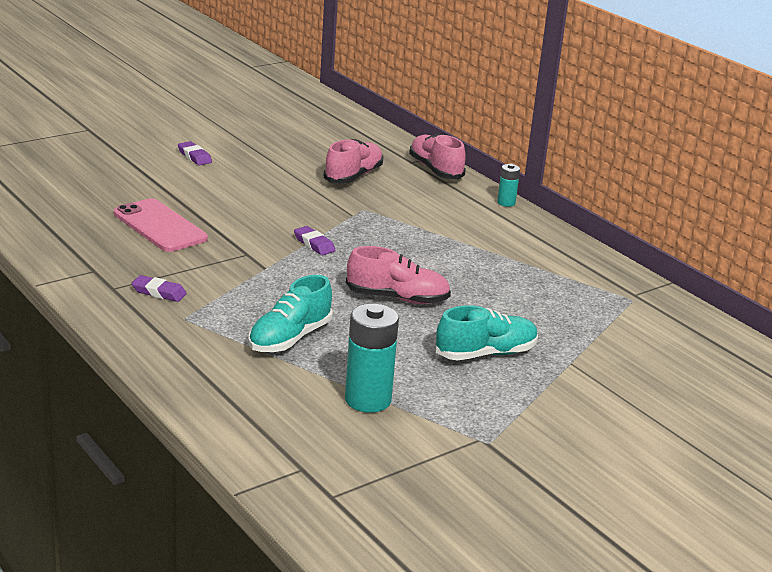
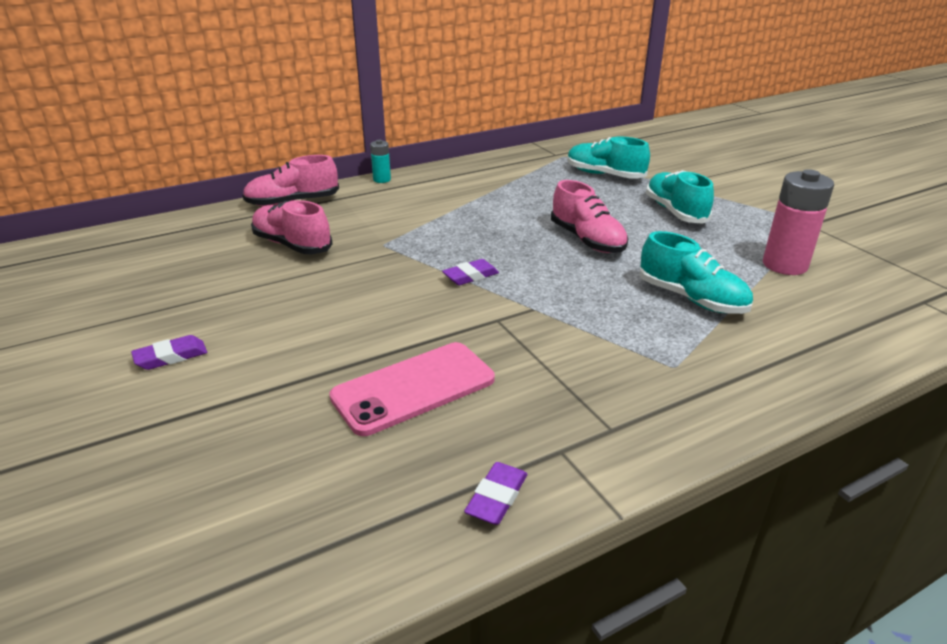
camera: 80 degrees left, 5 degrees up
(159, 292) = (614, 387): purple eraser -> purple eraser (497, 497)
(368, 400) = (784, 265): turquoise battery -> pink battery
(397, 298) = (587, 240): pink shoe -> pink shoe turned 135 degrees clockwise
(580, 320) = (604, 175): none -> turquoise shoe

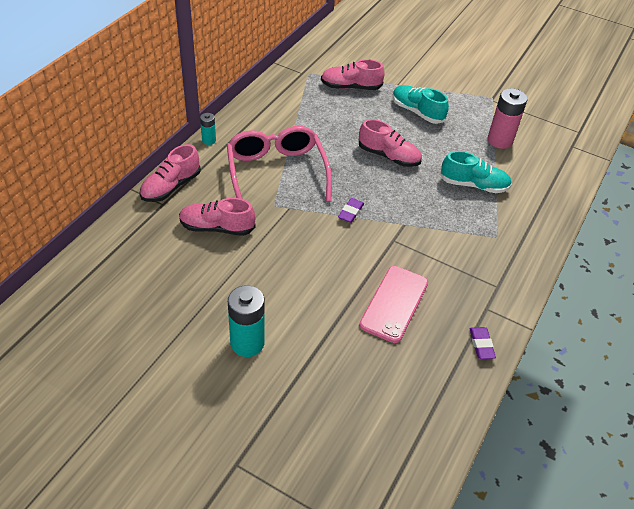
camera: 35 degrees left, 15 degrees up
(171, 357) = (247, 343): purple eraser -> turquoise battery
(422, 219) = (276, 172): none -> pink glasses
(604, 175) = (351, 87): turquoise shoe -> pink shoe

